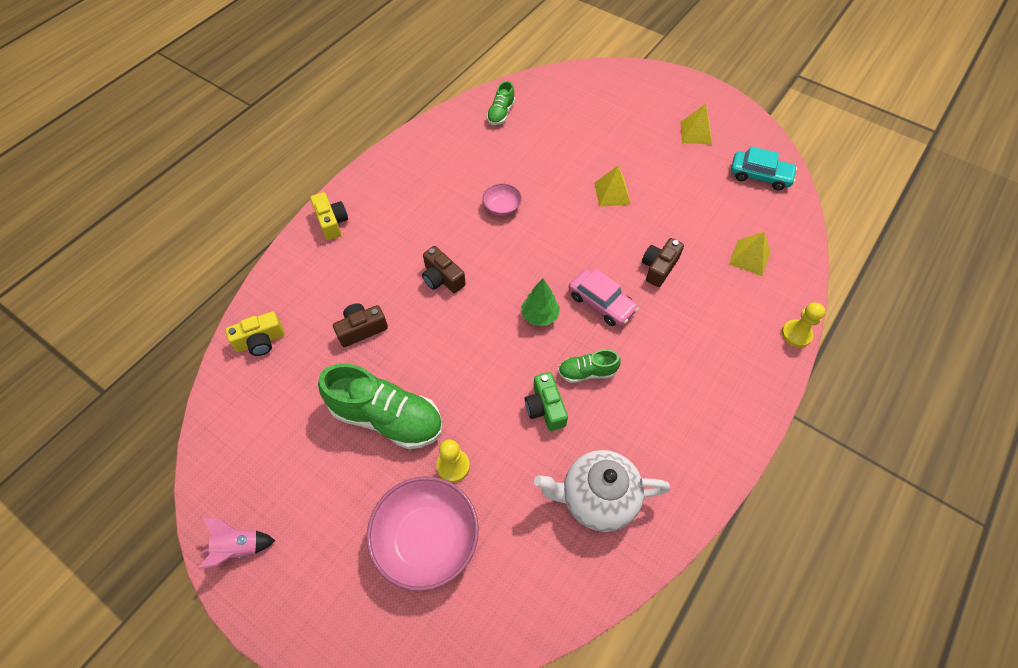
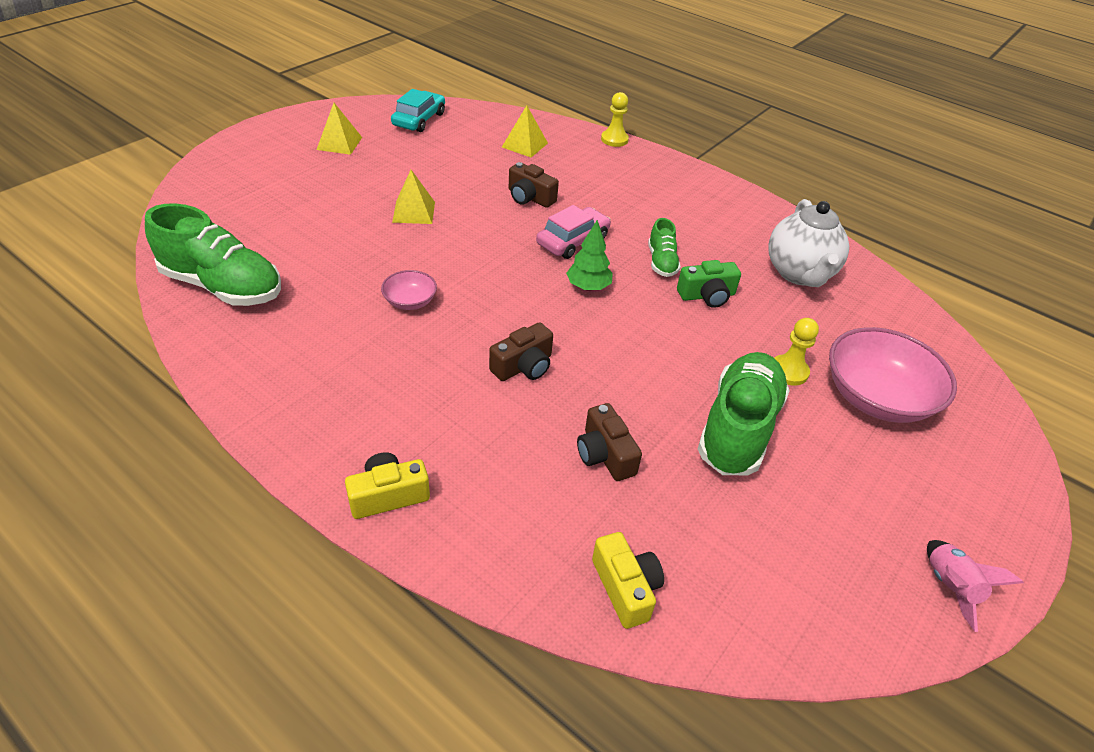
camera: 90 degrees left, 15 degrees down
(501, 114) = (223, 286): green shoe -> green shoe, size x1.98

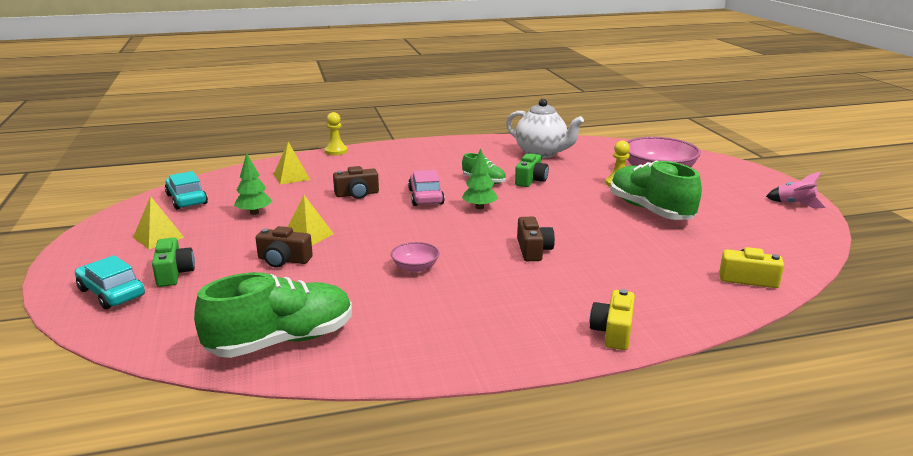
camera: 50 degrees left, 20 degrees down
(236, 171) = (111, 293): none -> turquoise car
(288, 181) = (174, 273): none -> green camera
(429, 163) = (254, 213): none -> green tree
(605, 455) = (638, 251): brown camera -> brown camera (283, 260)

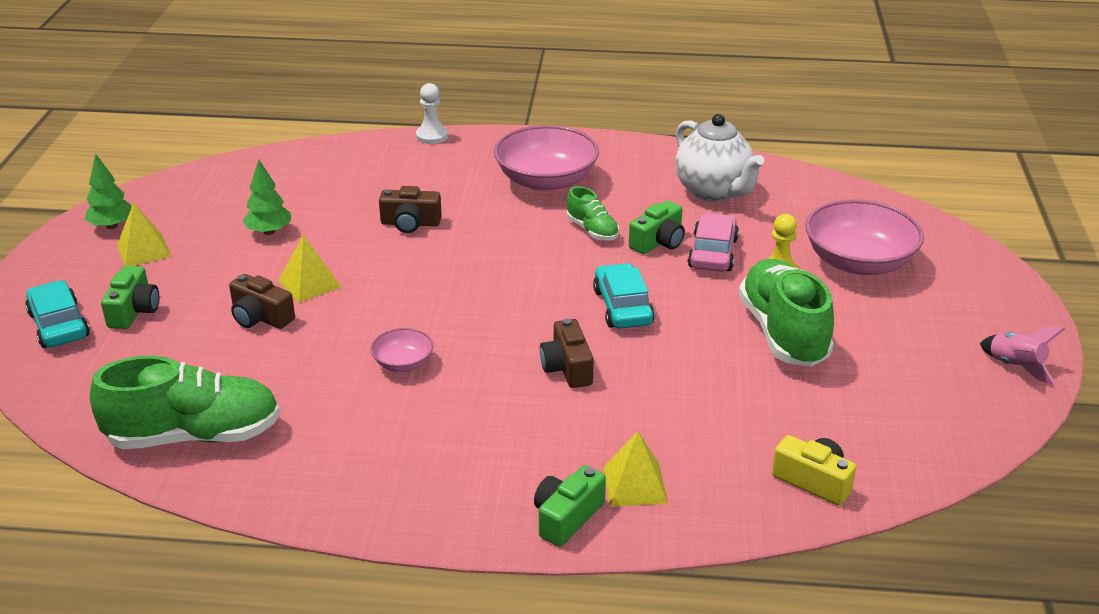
camera: 20 degrees right, 10 degrees up
(187, 199) = (204, 192): turquoise car -> turquoise car (622, 307)
(291, 177) = (348, 175): yellow pyramid -> yellow pyramid (635, 484)
(336, 151) = (432, 136): yellow pawn -> white pawn
(426, 197) = (494, 245): pink car -> pink car (712, 253)
(432, 162) = (546, 181): none -> pink bowl
(479, 207) = (551, 279): green tree -> green tree (112, 226)
(533, 250) = (567, 368): brown camera -> brown camera turned 150 degrees clockwise
(613, 332) = (567, 517): yellow camera -> green camera

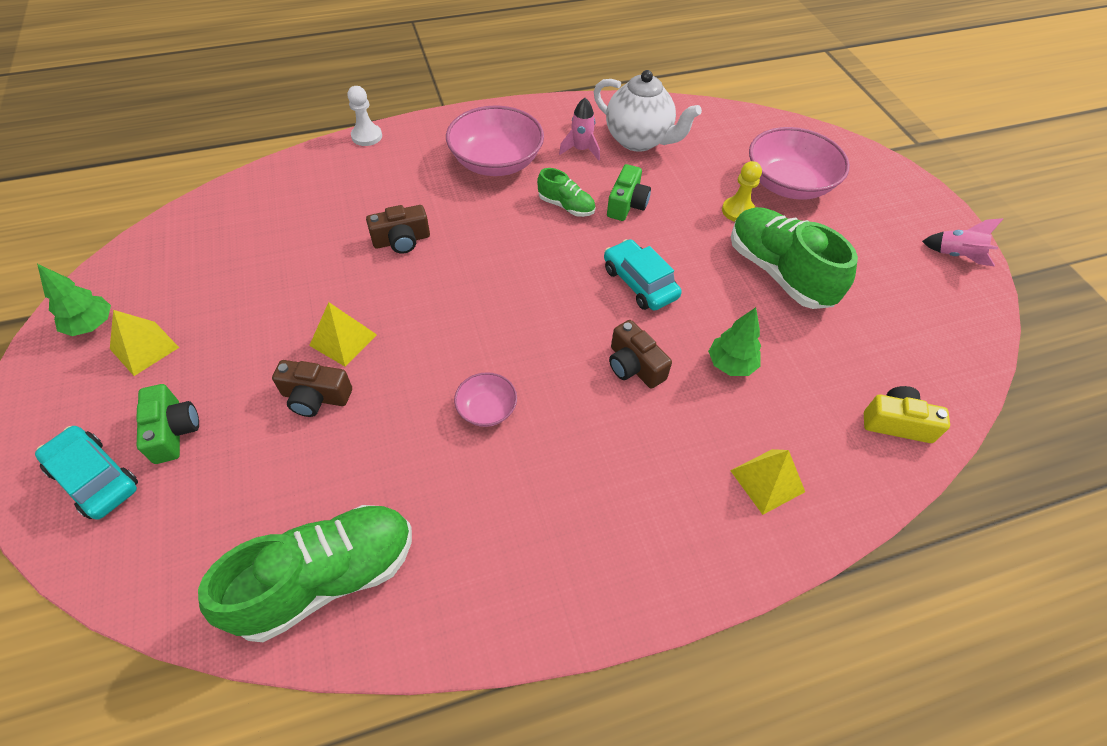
camera: 25 degrees left, 20 degrees up
(269, 231) = (268, 287): green tree -> green tree (731, 364)
(567, 517) = (735, 542): green camera -> none
(643, 188) = (581, 150): none -> pink rocket
(712, 253) = (676, 204): pink car -> none

